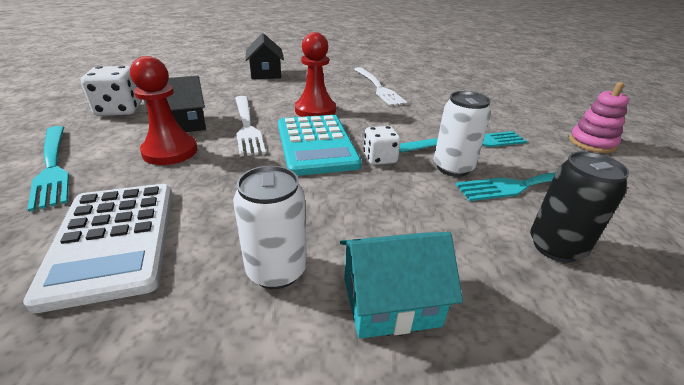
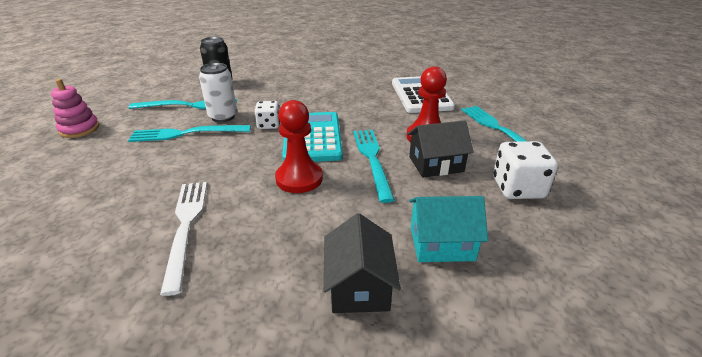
camera: 170 degrees left, 0 degrees up
(246, 126) = (372, 160): white fork -> turquoise fork
(276, 270) = (346, 84): white can -> none
(390, 301) = (305, 76): turquoise house -> turquoise house (441, 243)

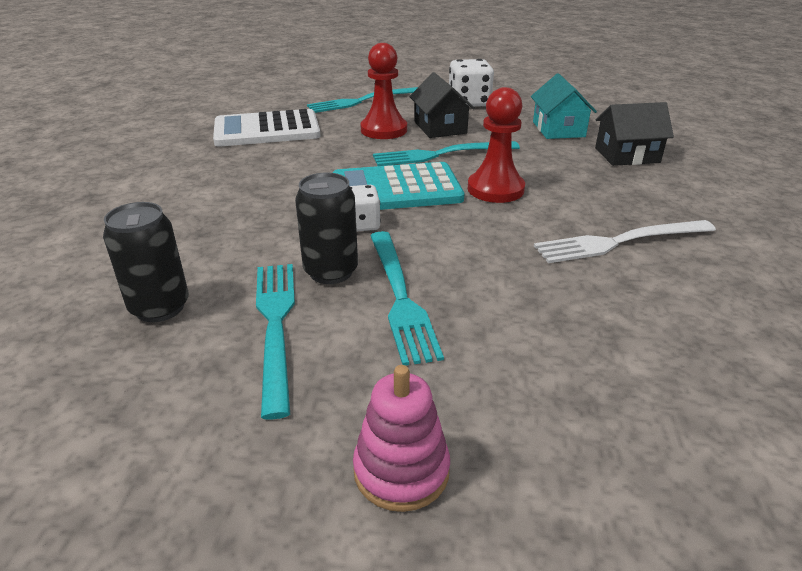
camera: 95 degrees left, 0 degrees up
(223, 117) = (331, 271): white can -> black can

